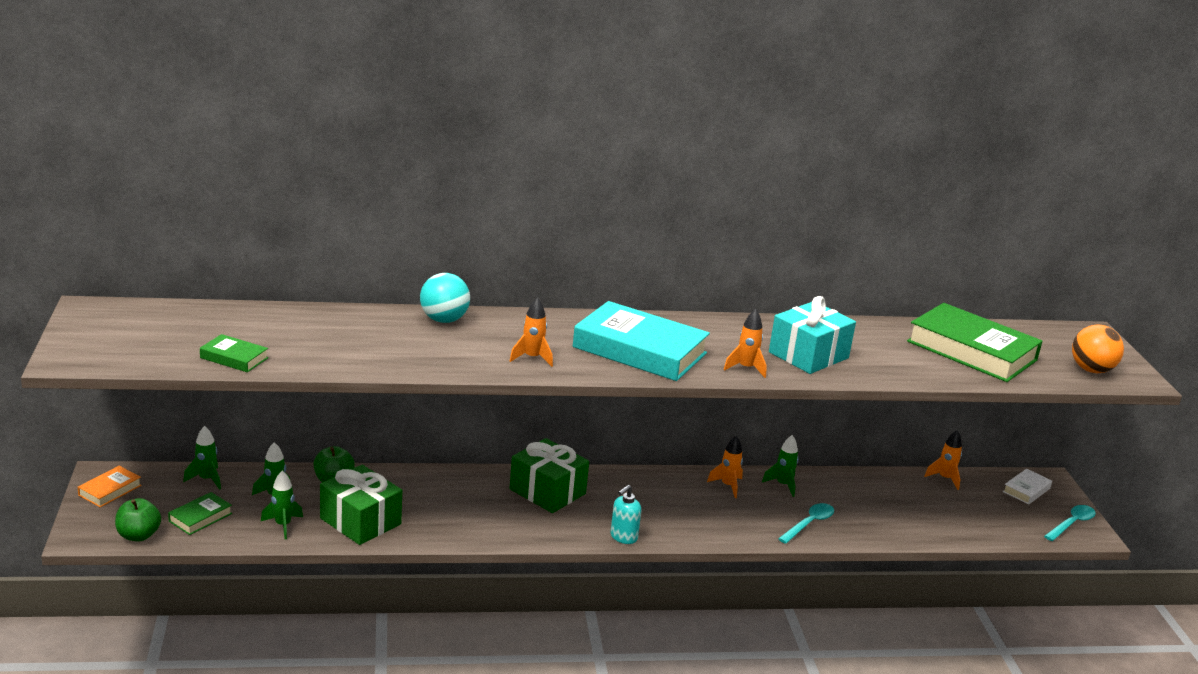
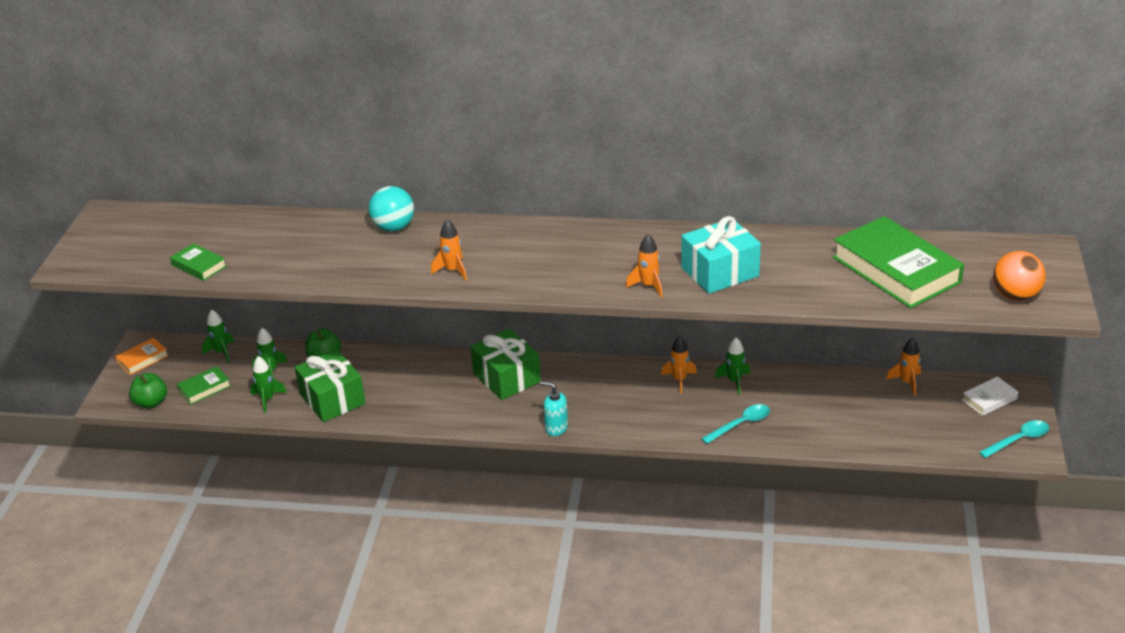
camera: 20 degrees right, 10 degrees up
(623, 537) = (556, 428): turquoise soap dispenser -> turquoise soap dispenser turned 60 degrees clockwise
(639, 350) = (557, 263): turquoise book -> none

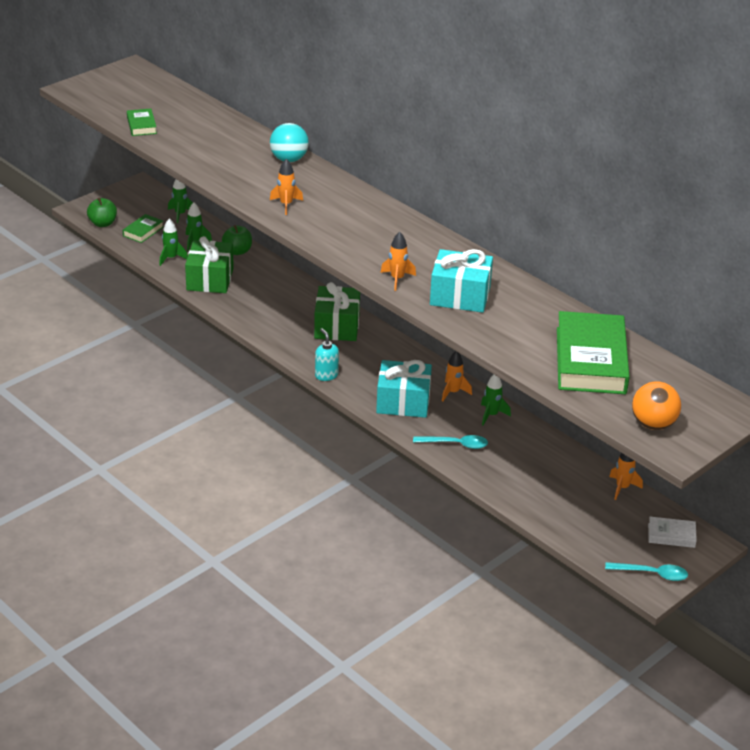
camera: 35 degrees right, 0 degrees up
(143, 359) = (129, 194): orange book -> none
(204, 388) = (143, 231): green book -> green book turned 60 degrees counterclockwise
(651, 413) = (403, 402): none -> turquoise gift

